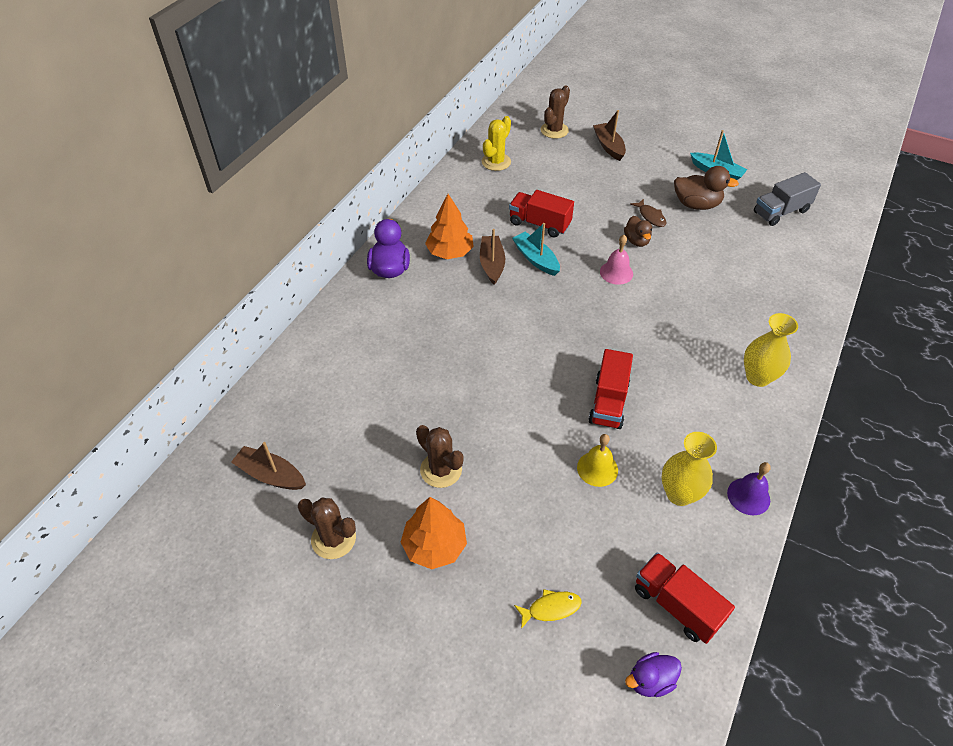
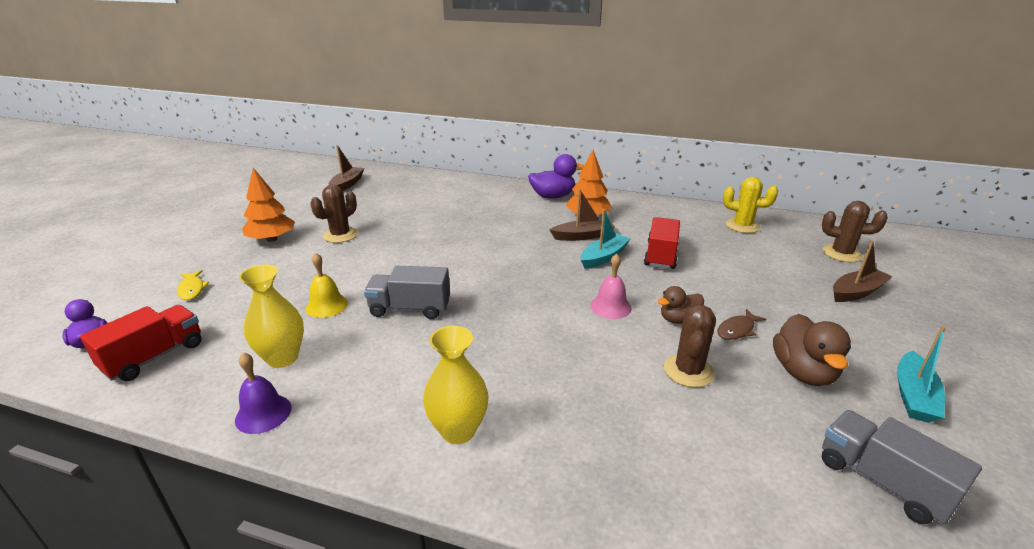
camera: 80 degrees right, 20 degrees down
(333, 539) = (291, 207): brown cactus -> brown cactus (688, 371)
(608, 402) = (410, 308): red truck -> grey truck

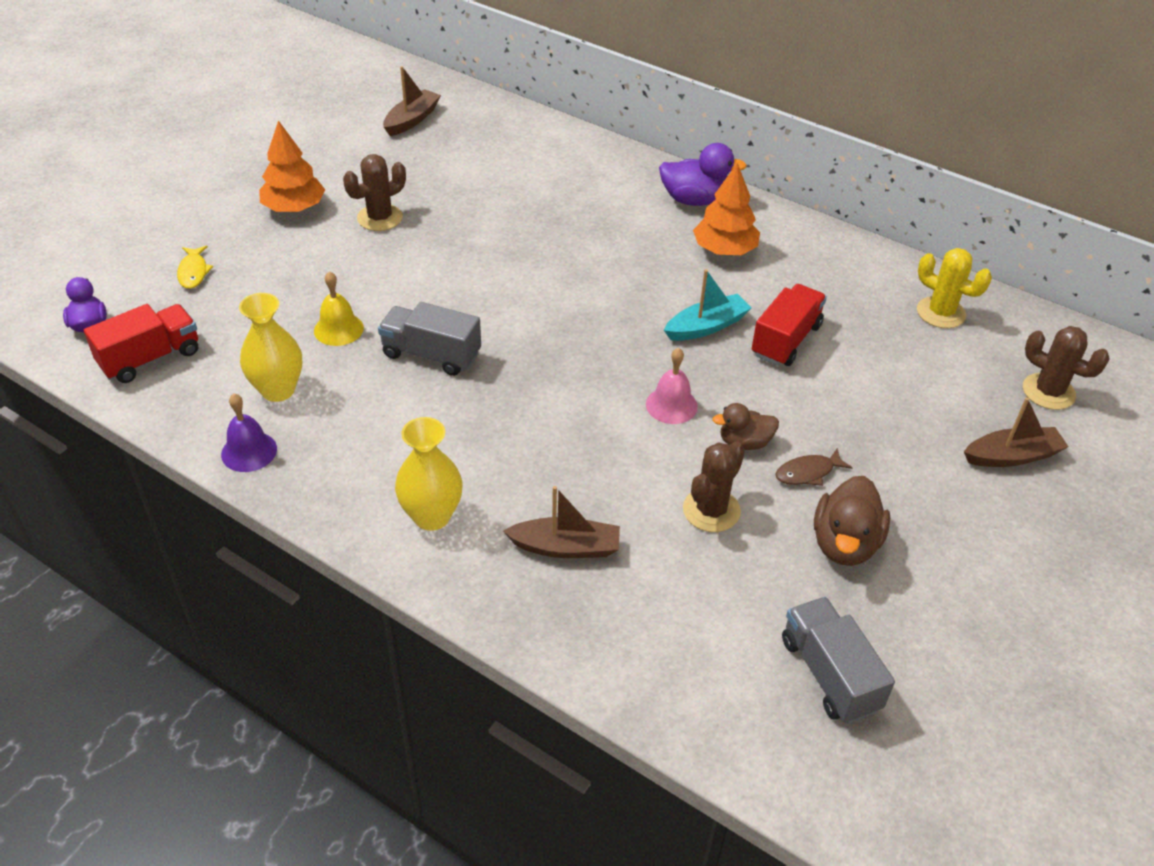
camera: 15 degrees right, 15 degrees up
(583, 236) = (698, 284): brown boat -> brown boat (566, 547)
(913, 396) = (952, 602): turquoise boat -> none

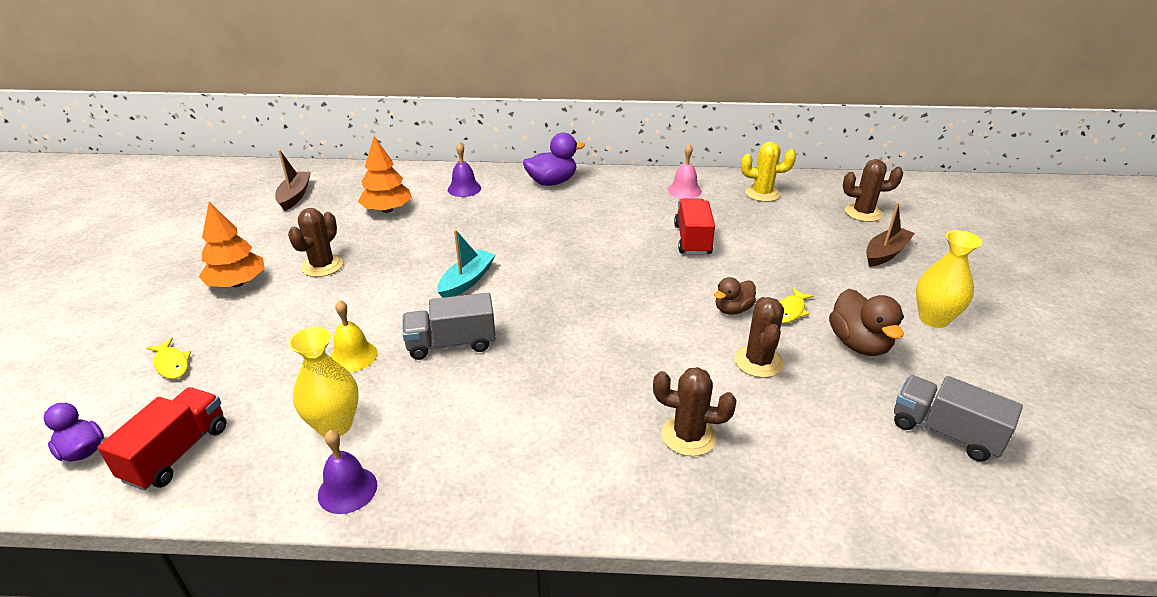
camera: 30 degrees left, 10 degrees down
(432, 516) = (563, 464): yellow vase -> yellow vase (933, 319)
(566, 547) = (688, 436): brown boat -> brown cactus
(589, 173) = (464, 189): none -> purple bell
(671, 405) = (662, 306): pink bell -> pink bell (684, 190)
(706, 326) = (635, 250): turquoise boat -> turquoise boat (467, 281)
(724, 250) = (600, 203): orange tree -> orange tree (387, 210)
(808, 473) = (790, 311): brown fish -> yellow fish

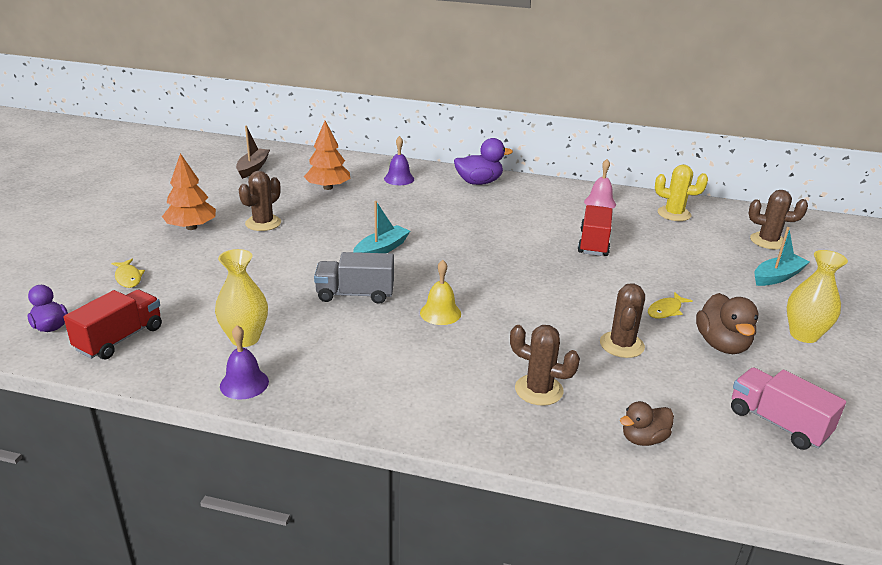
camera: 10 degrees right, 5 degrees down
(353, 356) = (272, 292): yellow bell -> yellow bell (440, 313)
(732, 309) = (612, 302): brown duck -> brown duck (643, 439)
(885, 253) = (777, 277): brown boat -> turquoise boat
(945, 432) = (777, 423): grey truck -> pink truck

